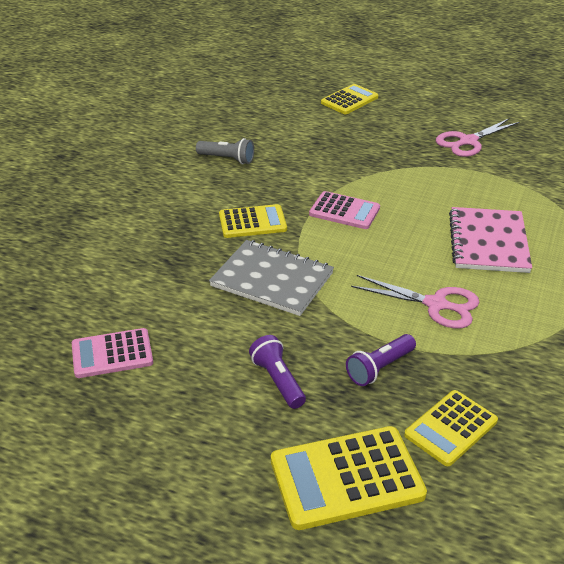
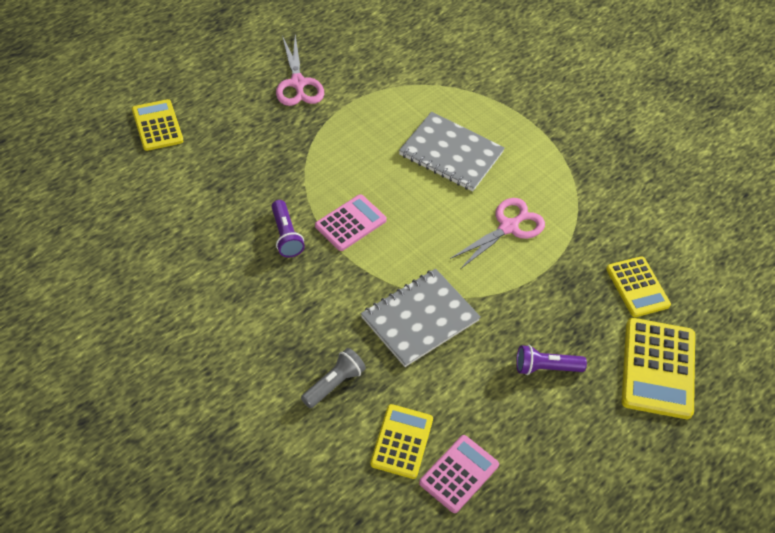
camera: 70 degrees left, 15 degrees up
(112, 354) = (459, 474): pink calculator -> pink calculator turned 150 degrees counterclockwise
(227, 159) = (200, 272): grey flashlight -> grey flashlight (334, 384)
(252, 222) = (325, 297): yellow calculator -> yellow calculator (402, 441)
(379, 368) = (561, 297): purple flashlight -> purple flashlight (285, 236)
(488, 242) = (451, 154): pink notebook -> grey notebook

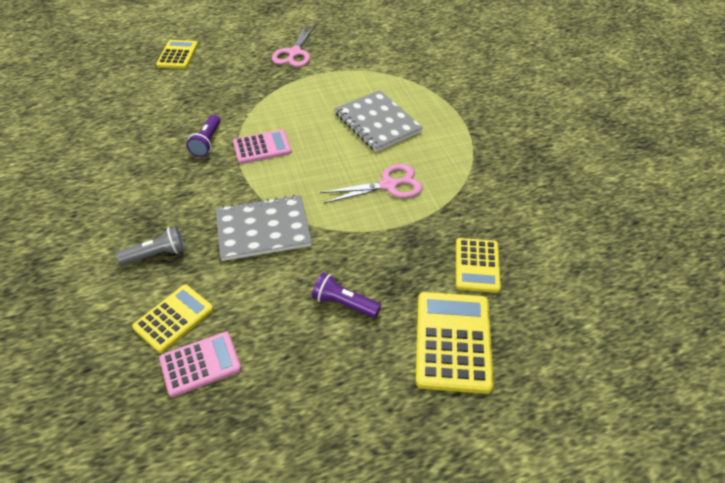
camera: 30 degrees right, 5 degrees down
(658, 368) = (453, 341): yellow calculator -> yellow calculator turned 150 degrees clockwise

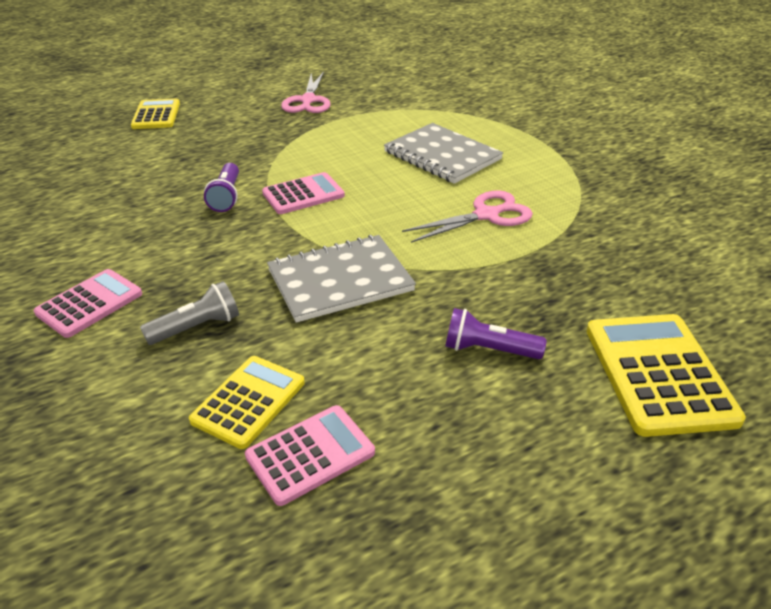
camera: 10 degrees left, 10 degrees down
(93, 224) = (89, 303): none -> pink calculator
(477, 265) = (643, 285): yellow calculator -> none

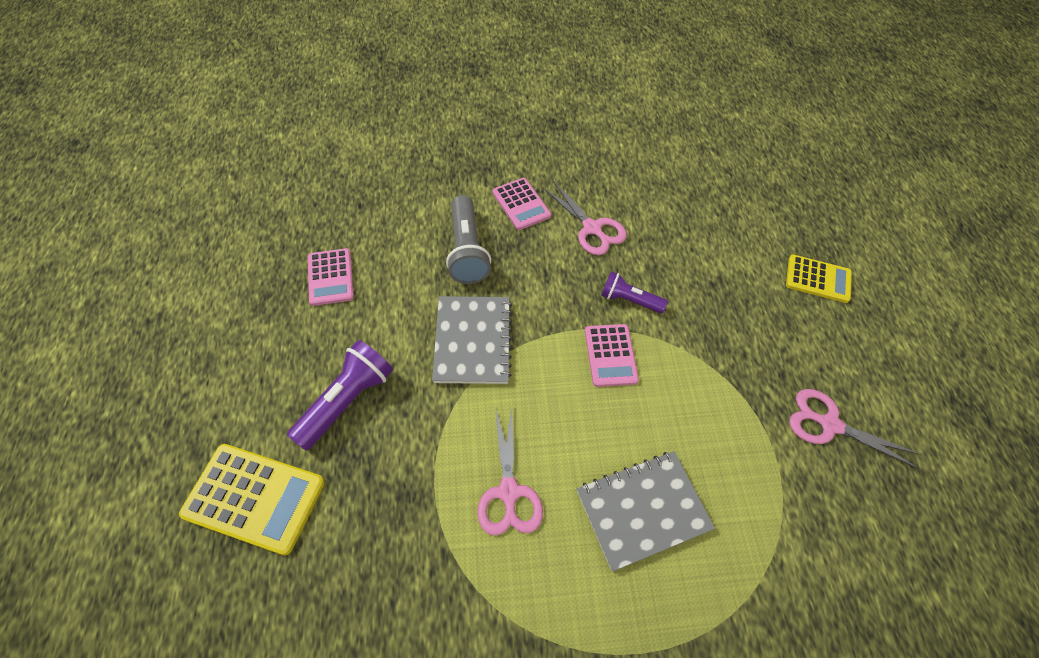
camera: 110 degrees right, 20 degrees up
(123, 239) = (592, 228): none -> pink scissors
(197, 327) = (467, 250): grey flashlight -> grey flashlight, size x1.59
(249, 401) = (386, 261): yellow calculator -> none
(488, 350) = (346, 401): purple flashlight -> purple flashlight, size x1.59

